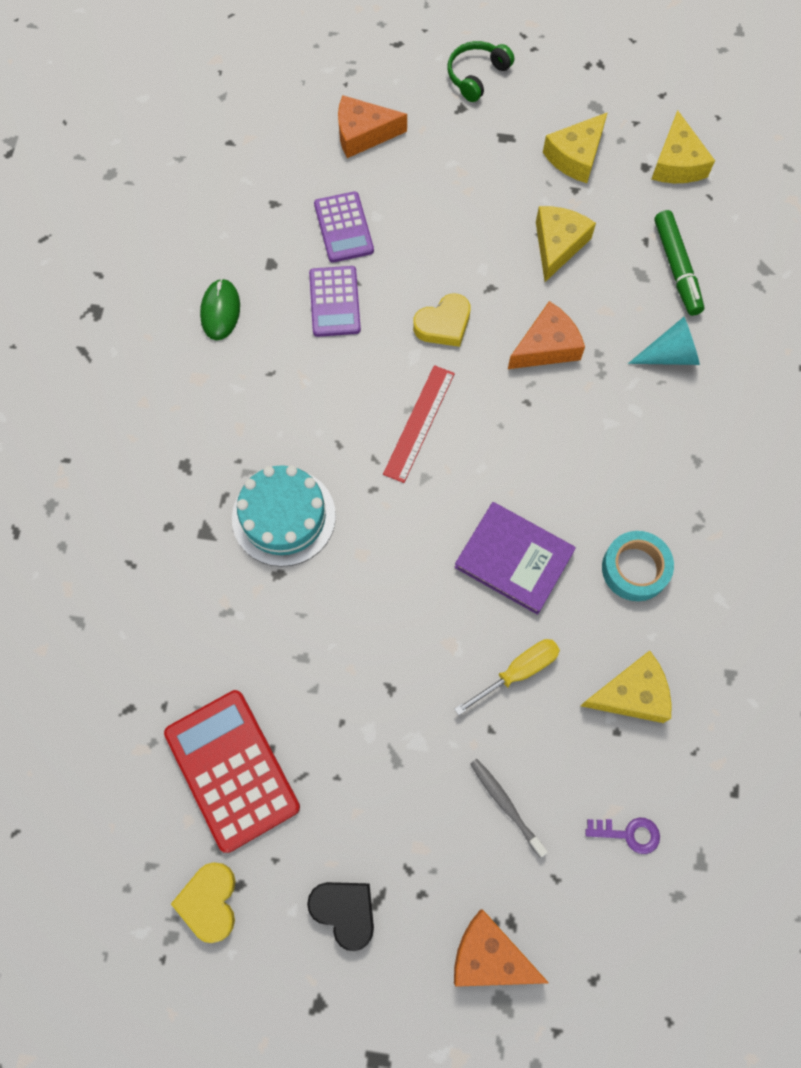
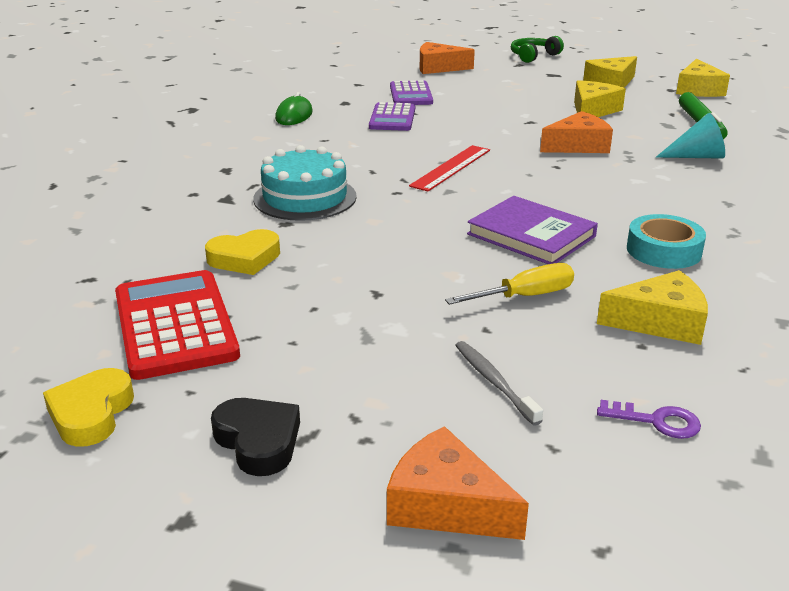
camera: 10 degrees right, 40 degrees down
(443, 324) = (485, 132): yellow heart -> yellow heart (245, 258)

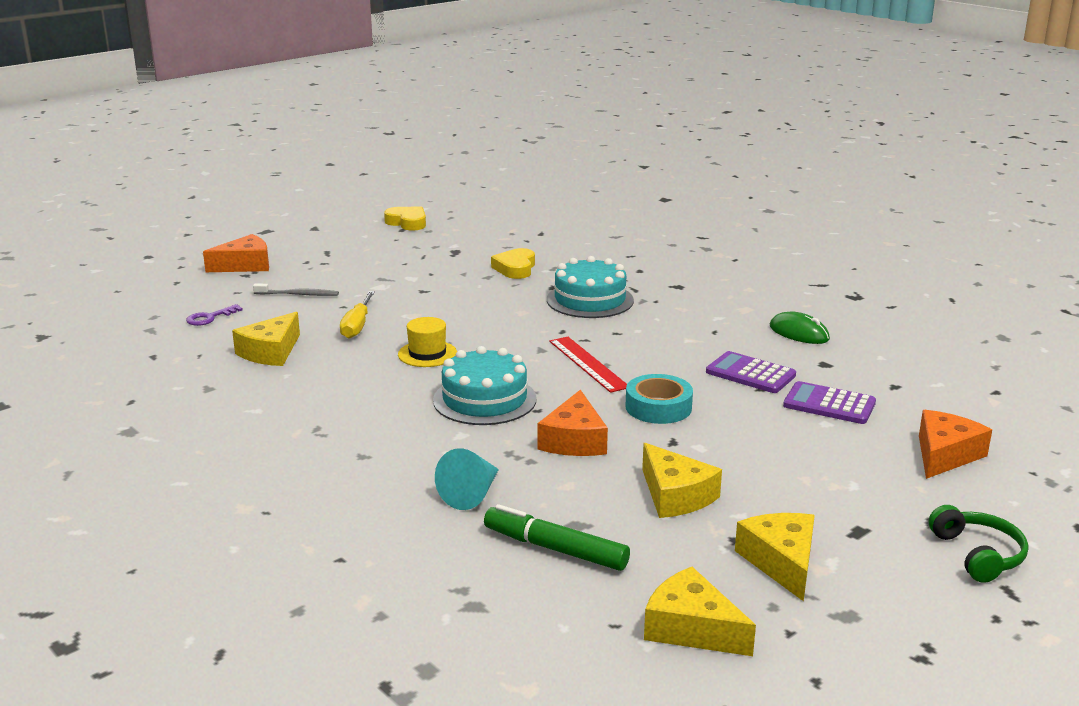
camera: 120 degrees right, 5 degrees down
(175, 325) = (460, 244): red calculator -> none
(258, 441) = (339, 244): black heart -> none
(531, 235) = (427, 354): purple book -> yellow hat
(573, 187) = (484, 399): none -> turquoise cake
(663, 250) = (338, 390): turquoise tape -> turquoise tape (658, 407)

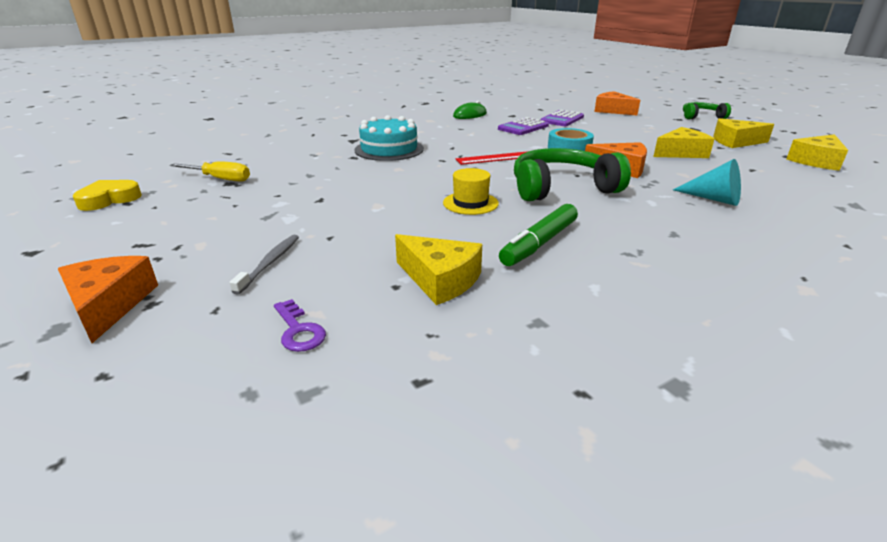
camera: 80 degrees left, 5 degrees up
(357, 326) = (390, 231): yellow screwdriver -> yellow screwdriver (220, 179)
(484, 399) = (561, 188): turquoise cake -> green headphones
(515, 268) = (301, 165): yellow heart -> none
(556, 549) = (766, 181): green marker -> green marker (540, 243)

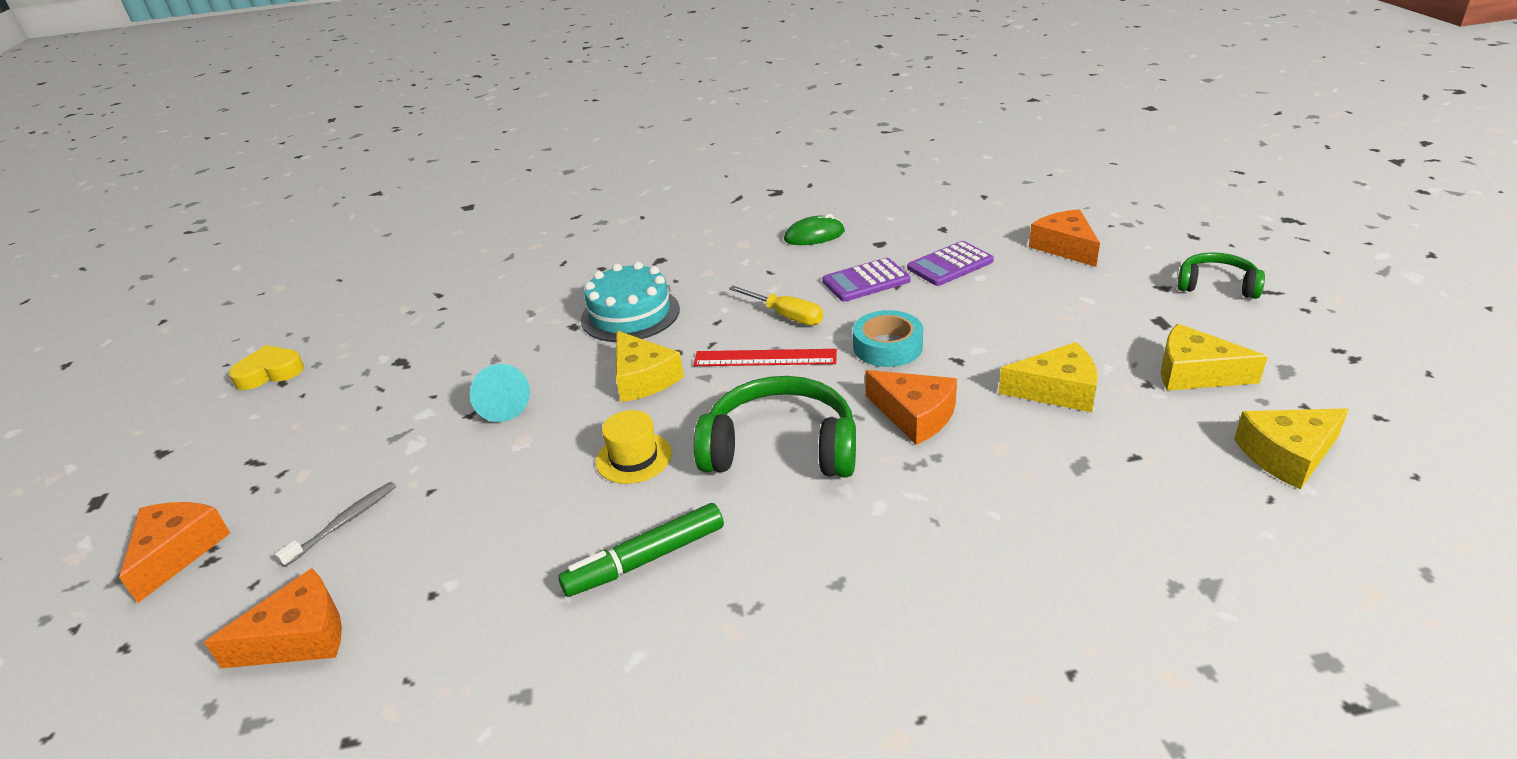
camera: 25 degrees right, 5 degrees up
(220, 179) = (396, 351): yellow screwdriver -> yellow screwdriver (786, 316)
(298, 330) = (299, 637): purple key -> orange cheese
(440, 279) = (483, 596): yellow cheese -> yellow cheese (643, 378)
(713, 199) = (981, 519): turquoise cone -> turquoise cone (501, 405)

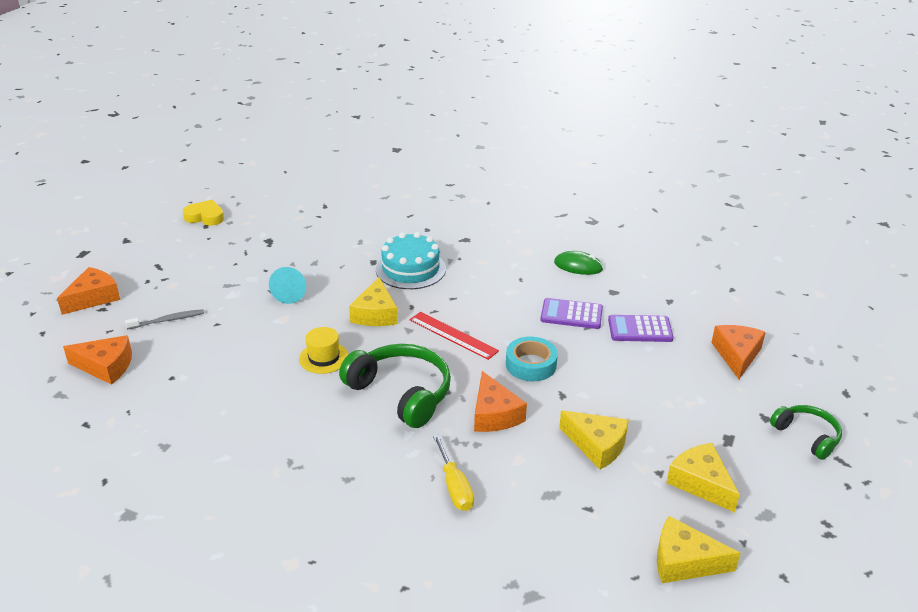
camera: 30 degrees right, 0 degrees up
(646, 559) = (275, 414): green marker -> none
(786, 316) = (496, 314): yellow screwdriver -> yellow screwdriver (454, 486)

